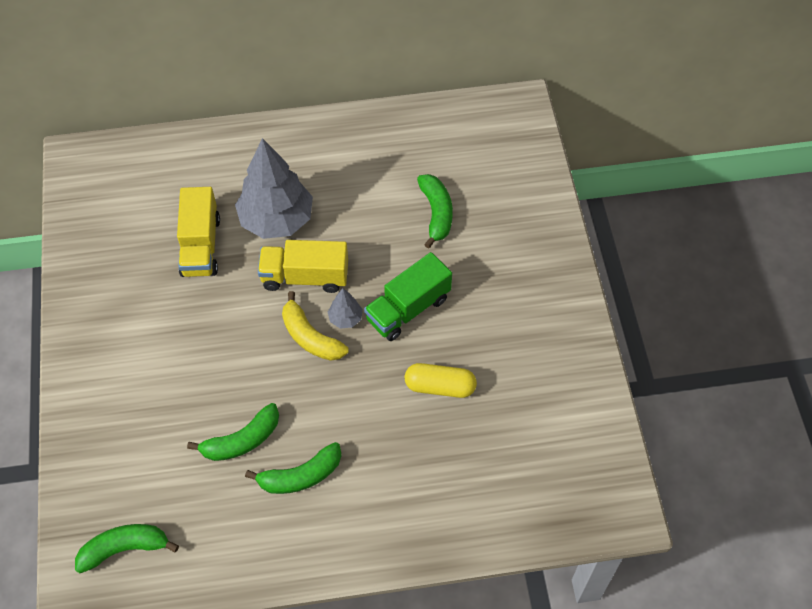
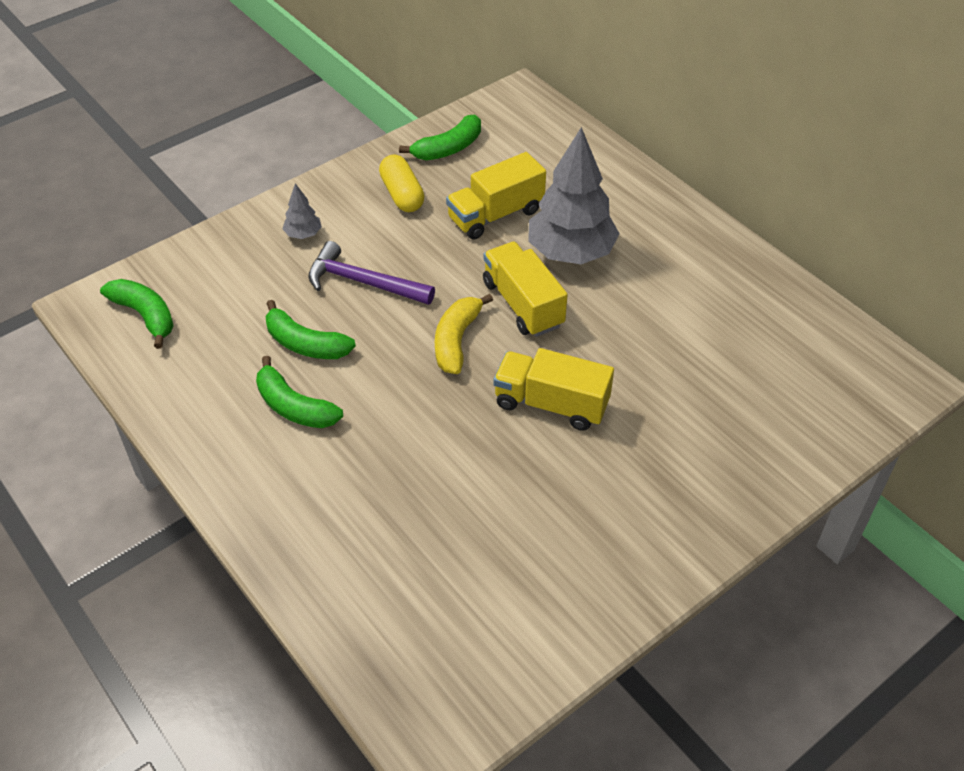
camera: 60 degrees right, 10 degrees down
(205, 370) = (363, 282): none -> purple hammer
(345, 318) = (499, 358): grey tree -> grey tree (303, 234)
(408, 309) = (551, 404): green truck -> yellow truck
(436, 213) = (692, 373): green banana -> green banana (448, 148)
(440, 386) = (476, 476): yellow capsule -> yellow capsule (402, 194)

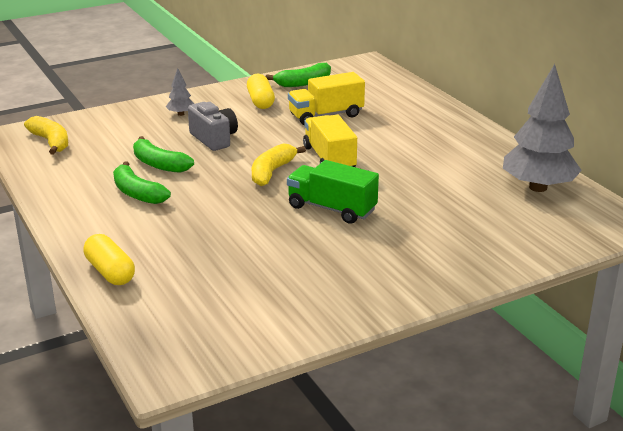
camera: 10 degrees right, 20 degrees down
(145, 315) = (51, 142): green banana -> yellow banana
(306, 567) = (110, 272): none -> yellow capsule
(363, 282) = (214, 139): purple hammer -> grey camera
(551, 404) = (331, 209): yellow truck -> green truck
(571, 253) = (376, 137): grey tree -> grey tree (538, 187)

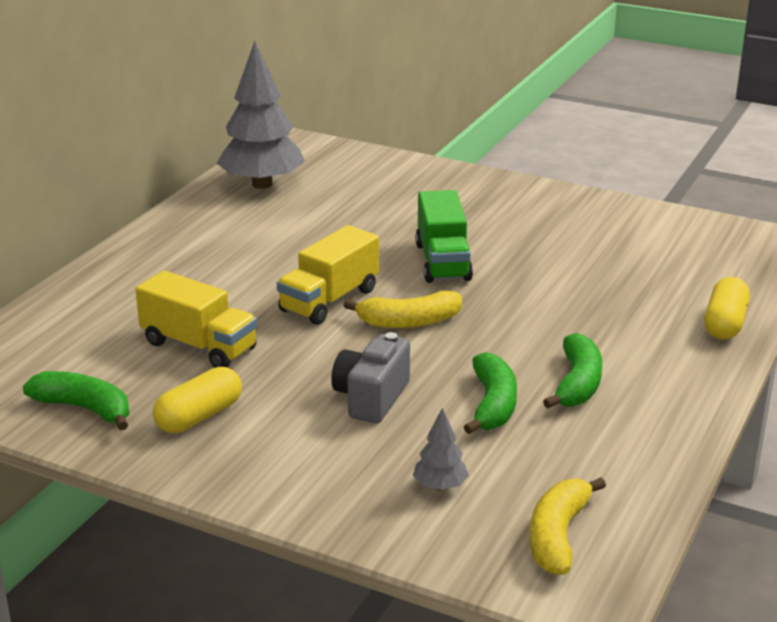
camera: 125 degrees left, 0 degrees up
(181, 114) = (322, 466): grey tree -> grey tree (440, 486)

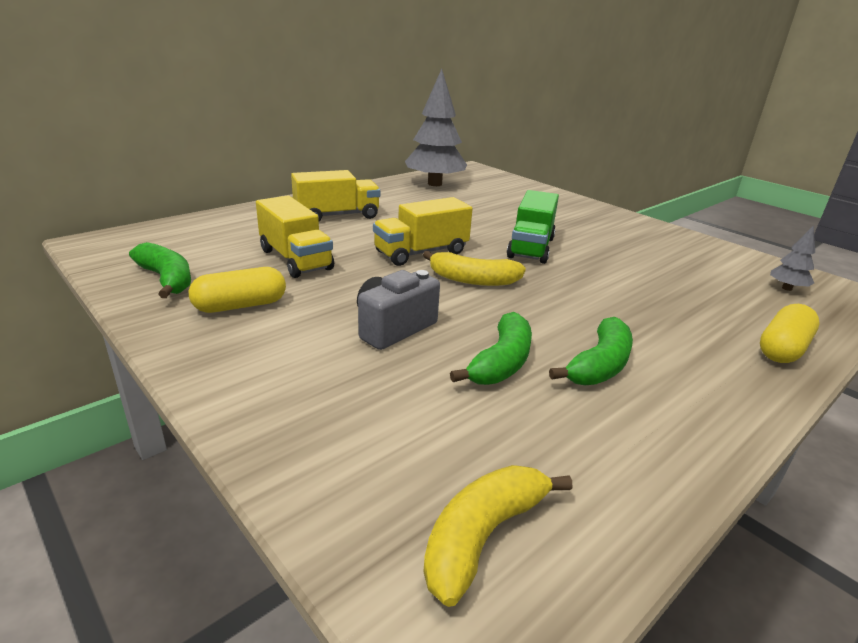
camera: 20 degrees right, 0 degrees up
(186, 270) = (337, 216): none -> yellow truck
(440, 486) = (390, 428): grey tree -> grey tree (786, 288)

